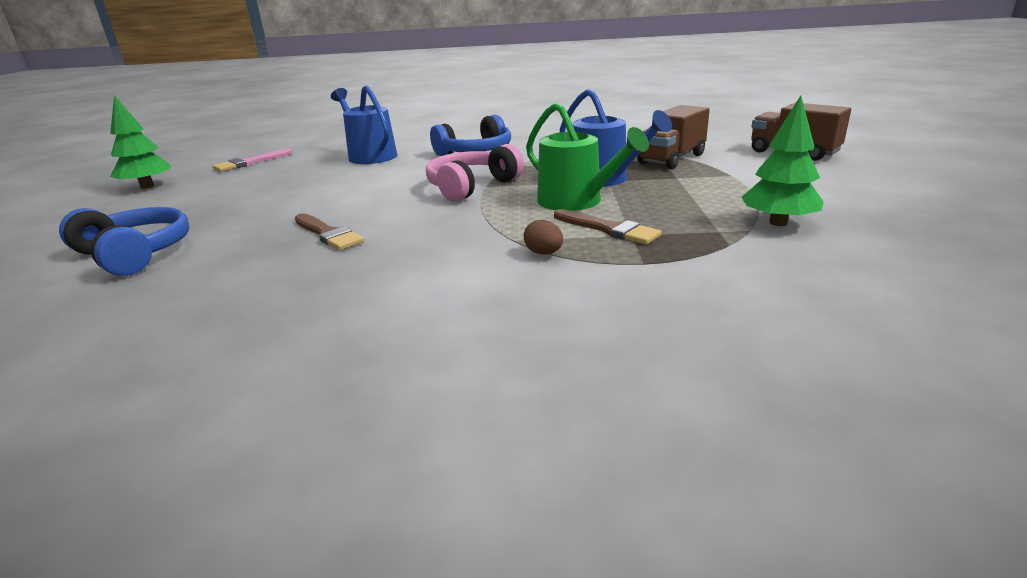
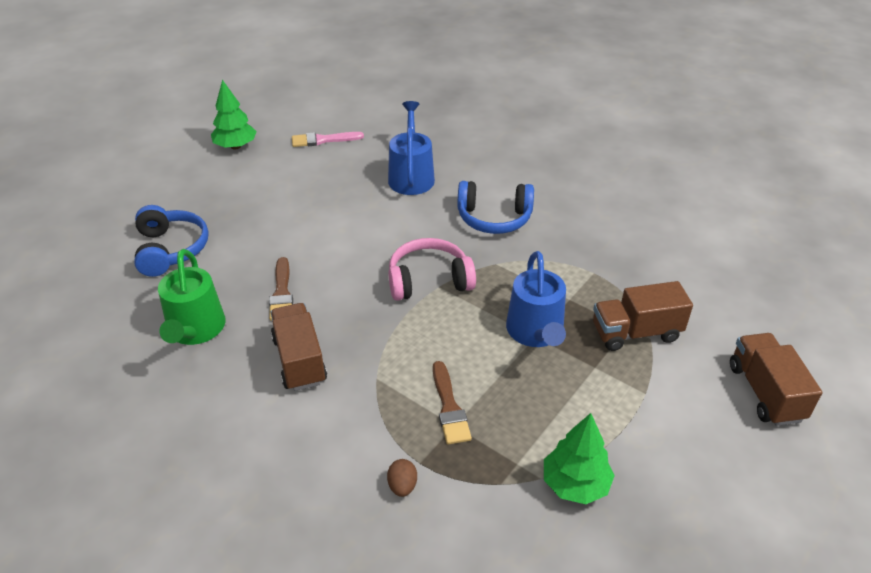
camera: 35 degrees right, 15 degrees up
(414, 259) = (299, 360): none -> brown truck
(544, 253) = (376, 407): brown egg -> brown egg (402, 486)
(576, 201) = (474, 353): green watering can -> green watering can (195, 330)

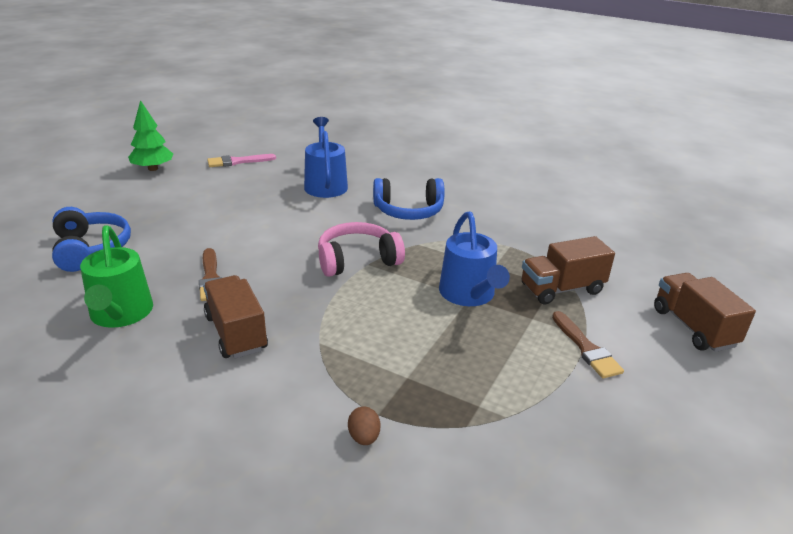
camera: 10 degrees left, 10 degrees down
(449, 407) = (398, 362): brown brush -> brown brush (586, 348)
(575, 484) = (542, 419): green tree -> none

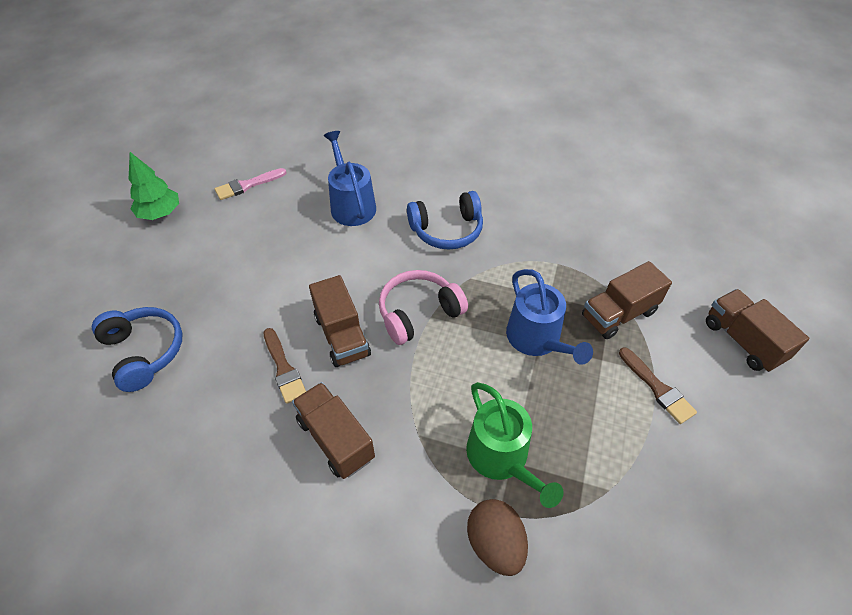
camera: 10 degrees left, 20 degrees up
(121, 314) = (213, 438): green watering can -> green watering can (501, 458)
(276, 264) = (342, 336): none -> brown truck
(364, 437) = (495, 544): brown egg -> brown egg, size x1.86

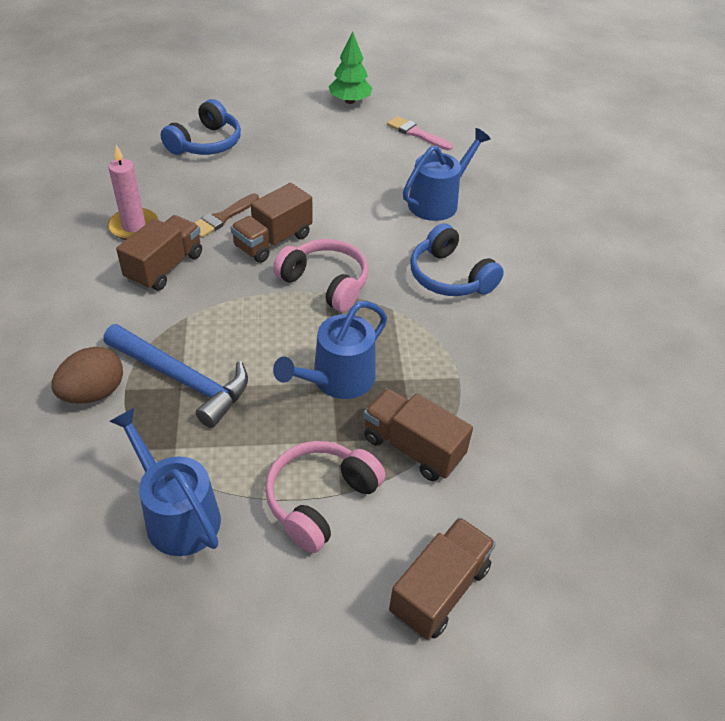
camera: 65 degrees right, 5 degrees down
(252, 456) = (134, 227): none -> pink candle
(501, 458) = (182, 380): green watering can -> blue hammer
(656, 497) = (177, 515): none -> blue watering can
(657, 388) = (320, 500): brown brush -> pink headphones

